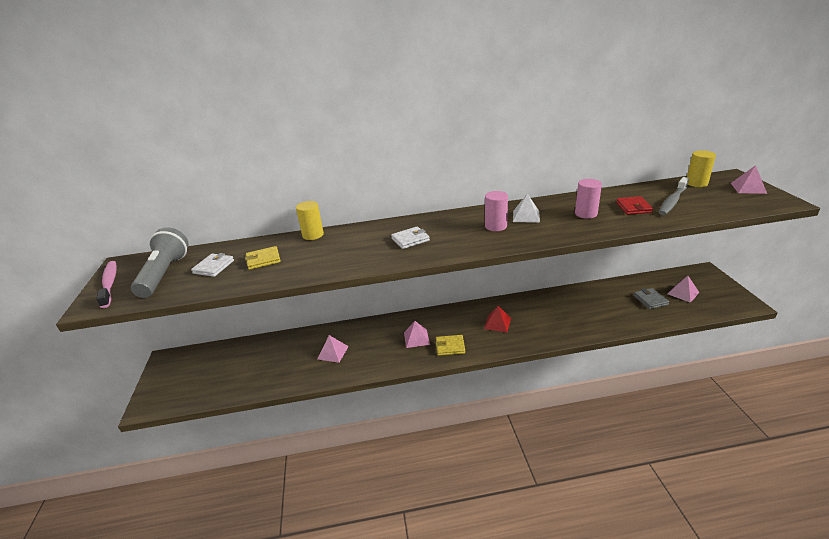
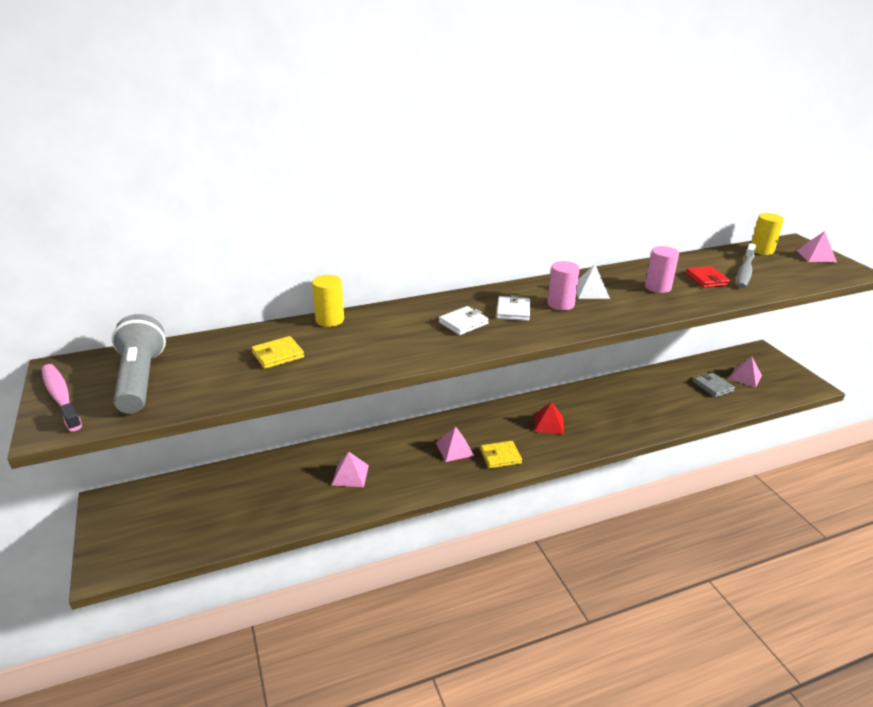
camera: 15 degrees left, 0 degrees up
(214, 267) = (210, 367): white wallet -> white wallet (513, 311)

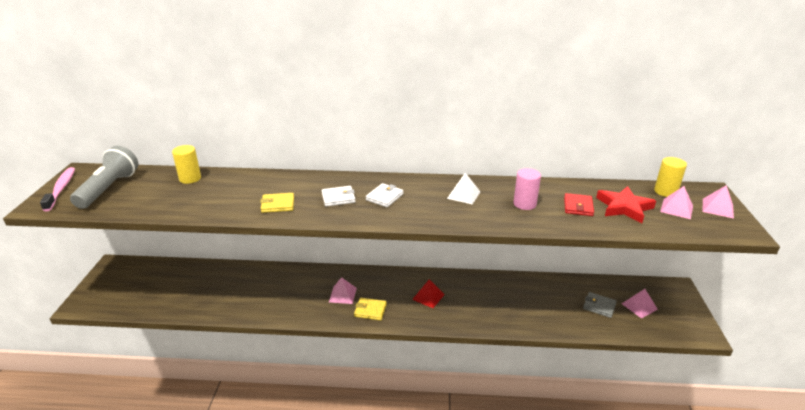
camera: 25 degrees right, 0 degrees up
(278, 355) = (197, 192): yellow wallet -> yellow wallet (278, 204)
(330, 320) = (254, 175): yellow cylinder -> yellow cylinder (190, 178)
(350, 475) = (259, 291): pink pyramid -> pink pyramid (676, 208)
(560, 304) = (427, 200): pink cylinder -> none
(713, 386) = (599, 306): grey wallet -> grey wallet turned 60 degrees counterclockwise
(745, 271) = (624, 207): grey toothbrush -> red star

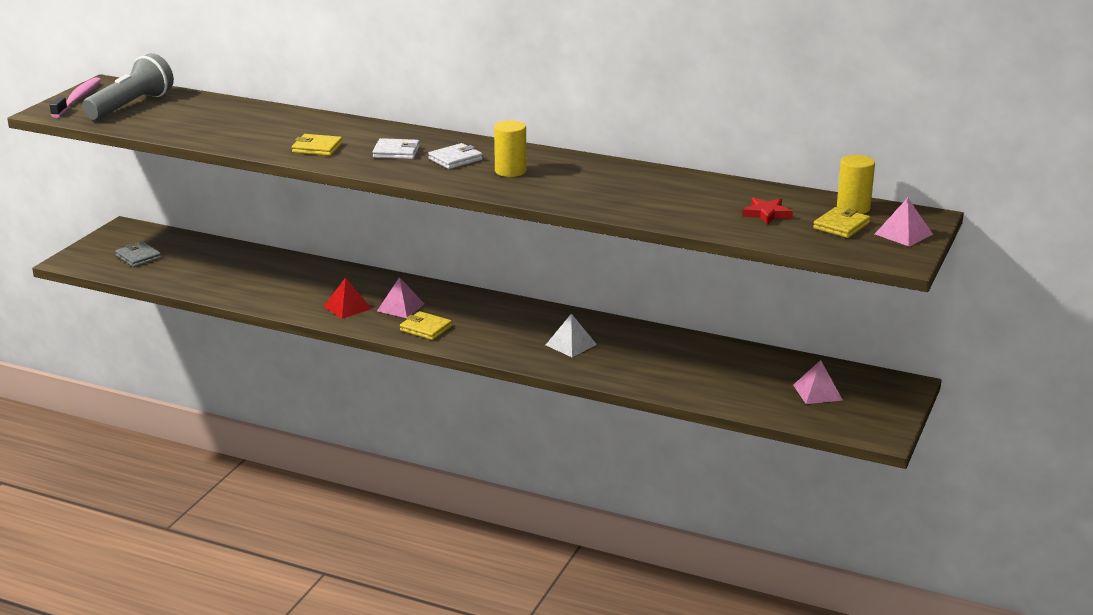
camera: 20 degrees right, 5 degrees down
(190, 178) = (230, 108): yellow cylinder -> yellow cylinder (510, 171)
(428, 297) = (516, 329): red pyramid -> red pyramid (347, 307)
(463, 195) = (561, 171): white pyramid -> white pyramid (571, 344)
(524, 204) = (632, 191): pink cylinder -> none
(578, 206) = (703, 204): red wallet -> none
(599, 306) = (755, 381): grey wallet -> grey wallet (138, 257)
(624, 207) = (766, 214): red star -> red star, size x0.61
(676, 208) = (841, 226): pink pyramid -> yellow wallet

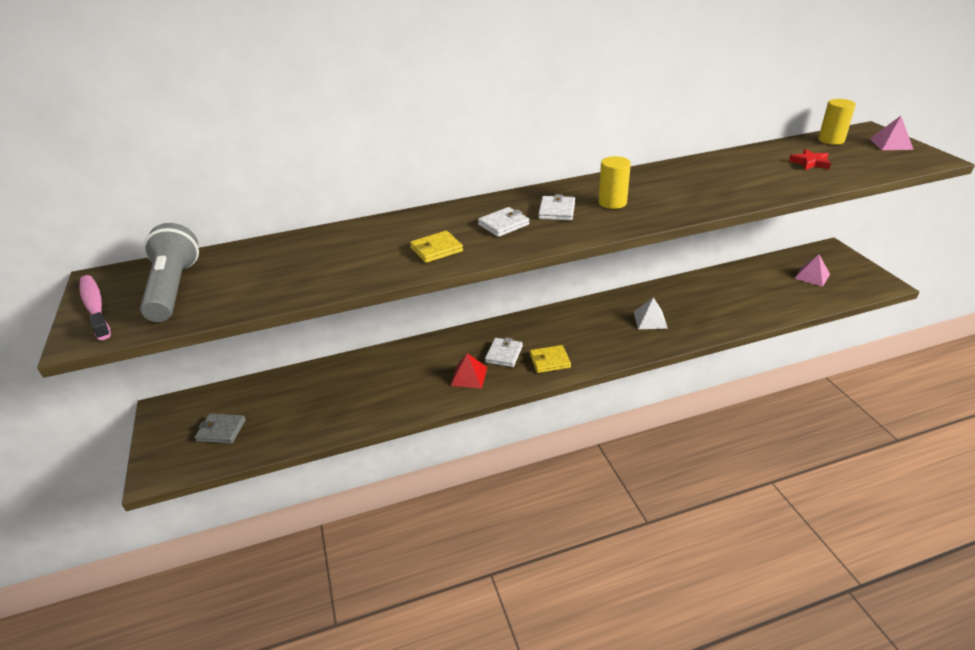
camera: 40 degrees left, 10 degrees up
(400, 307) = (504, 354): pink pyramid -> white wallet
(841, 226) = (857, 153): yellow wallet -> none

